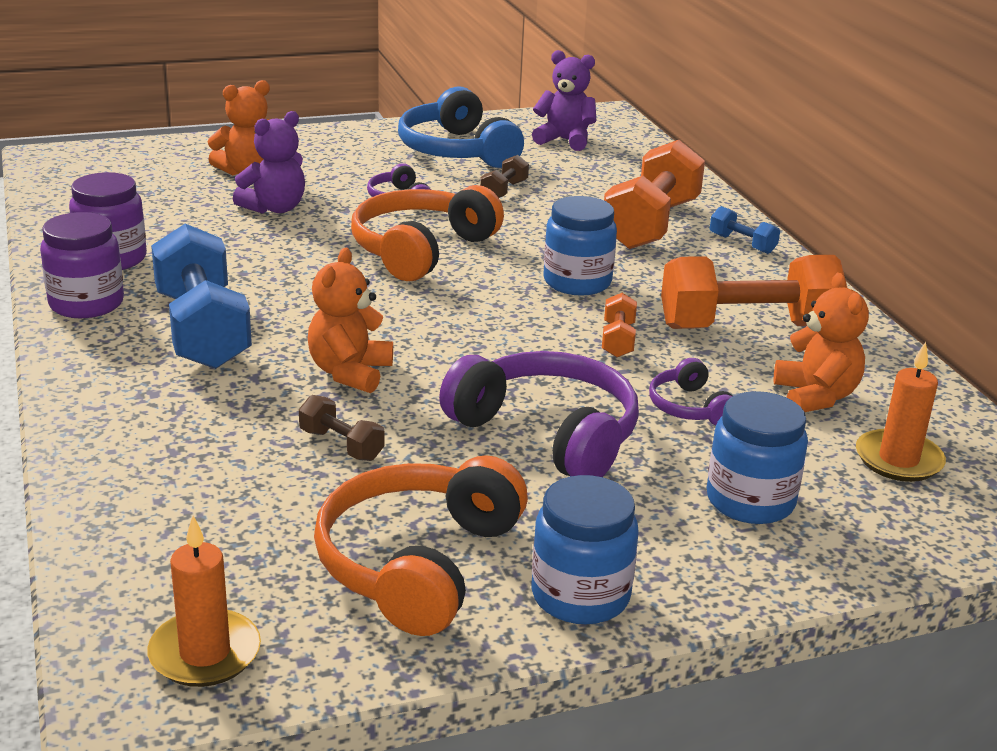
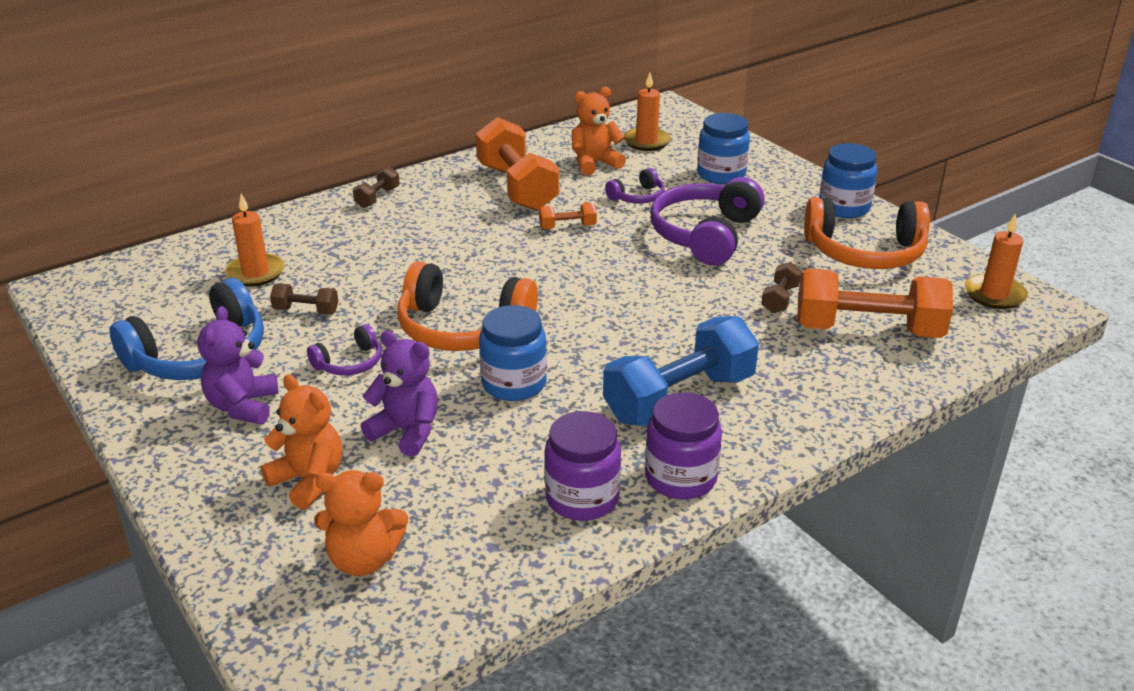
camera: 105 degrees left, 5 degrees up
(350, 373) = (690, 316): orange teddy bear -> orange teddy bear (363, 559)
(565, 140) = (152, 299): purple teddy bear -> purple teddy bear (243, 406)
(577, 282) = (484, 252): blue jar -> blue jar (514, 384)
(590, 177) = (255, 273): none -> orange candle
(651, 224) = (355, 235): orange dumbbell -> orange dumbbell (868, 330)
(742, 244) = (377, 197): blue dumbbell -> brown dumbbell

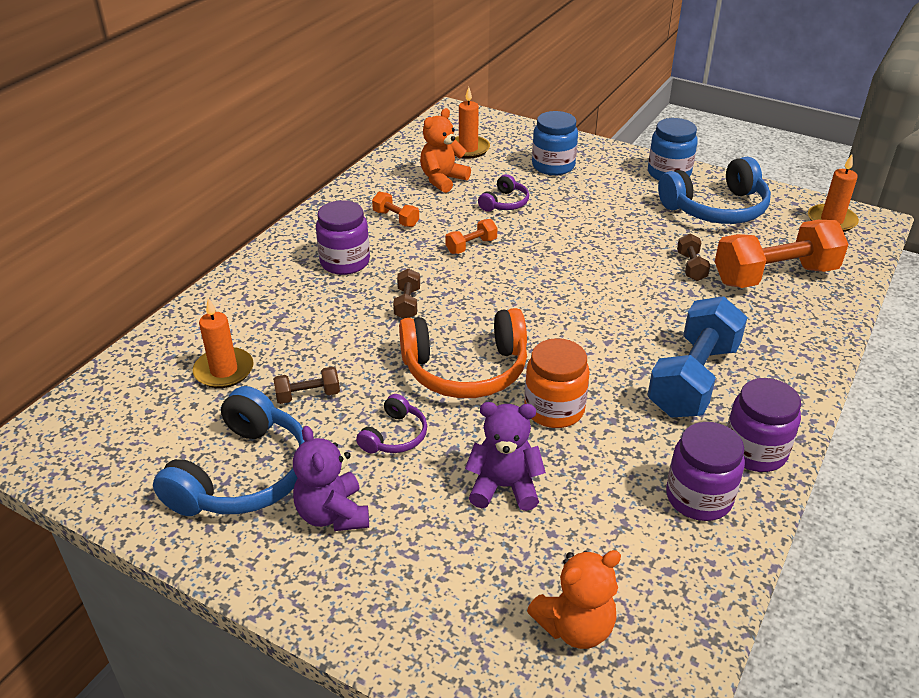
camera: 25 degrees left, 5 degrees up
(309, 480) = (460, 568): orange teddy bear -> none
(377, 197) = (276, 260): brown dumbbell -> brown dumbbell (407, 304)
(436, 213) = (345, 262): none -> purple jar
(514, 384) = (554, 409): blue jar -> orange jar
(517, 187) = (396, 219): orange dumbbell -> orange dumbbell, size x0.45
(705, 235) = (587, 224): purple headphones -> none
(865, 252) = (716, 209): orange headphones -> blue headphones

